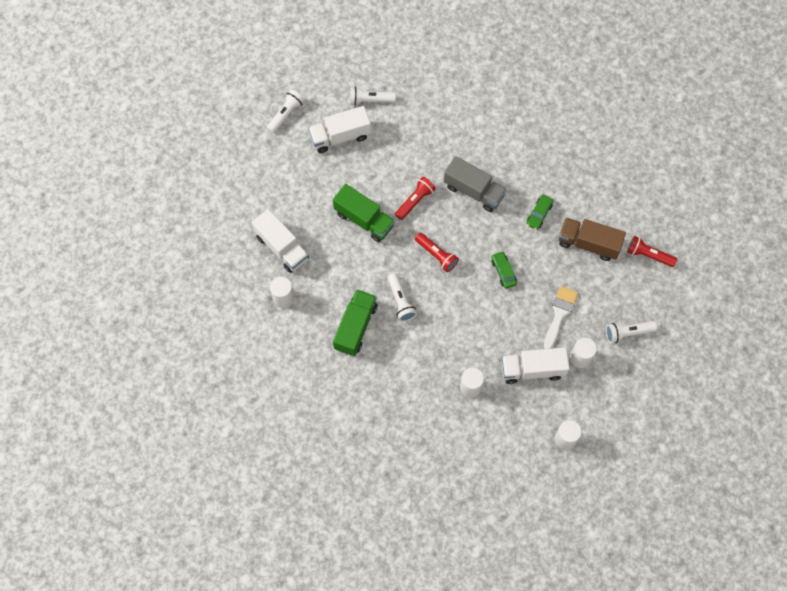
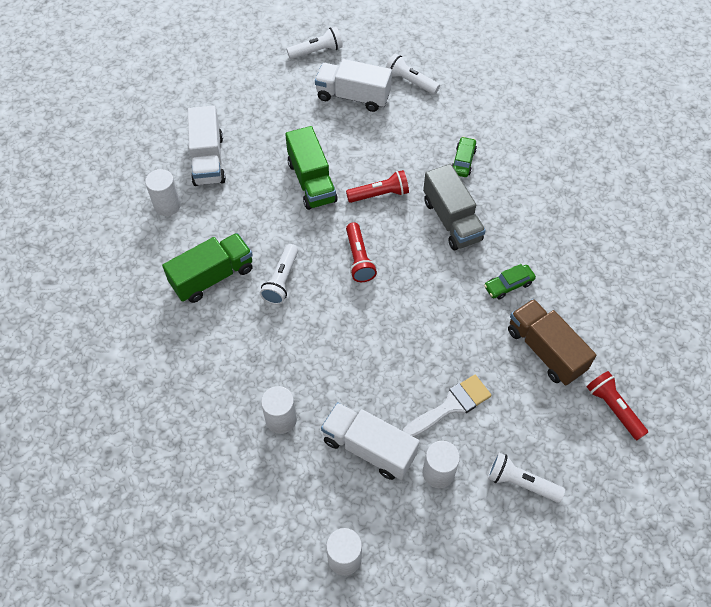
camera: 35 degrees right, 10 degrees down
(503, 272) = (420, 320): green car -> green car (463, 161)

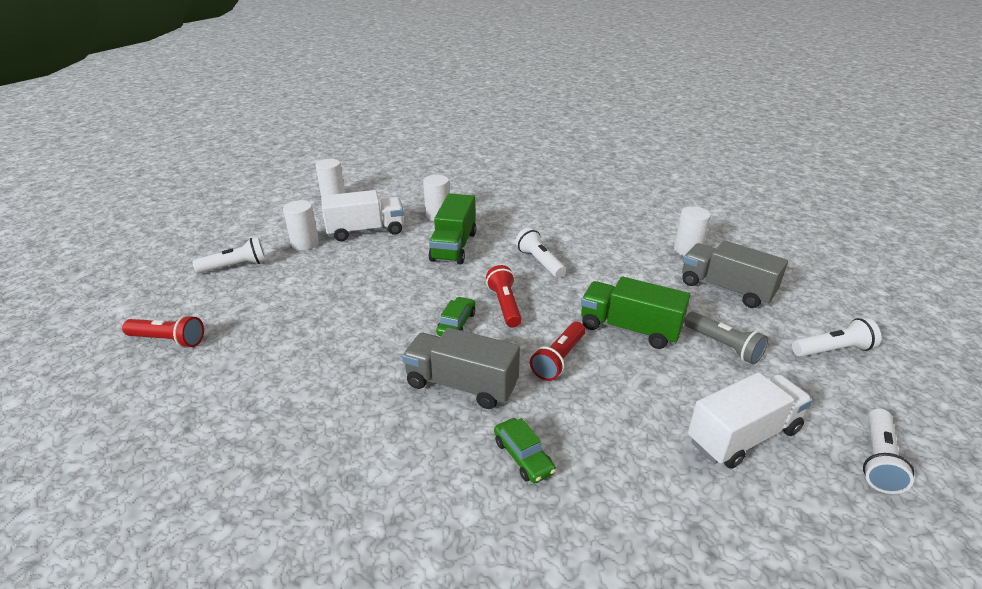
camera: 135 degrees right, 25 degrees down
(208, 160) = (726, 289): white truck -> grey truck
(212, 277) = (586, 239): green truck -> green truck (454, 246)
(281, 134) = (723, 346): none -> grey flashlight
(359, 258) = (505, 305): red flashlight -> red flashlight turned 45 degrees clockwise
(410, 82) = (729, 517): white flashlight -> white flashlight (832, 350)
(451, 406) = (325, 272): white brush -> none
(508, 285) = (344, 368): green car -> green car (456, 324)
(545, 350) = (265, 342): brown truck -> none

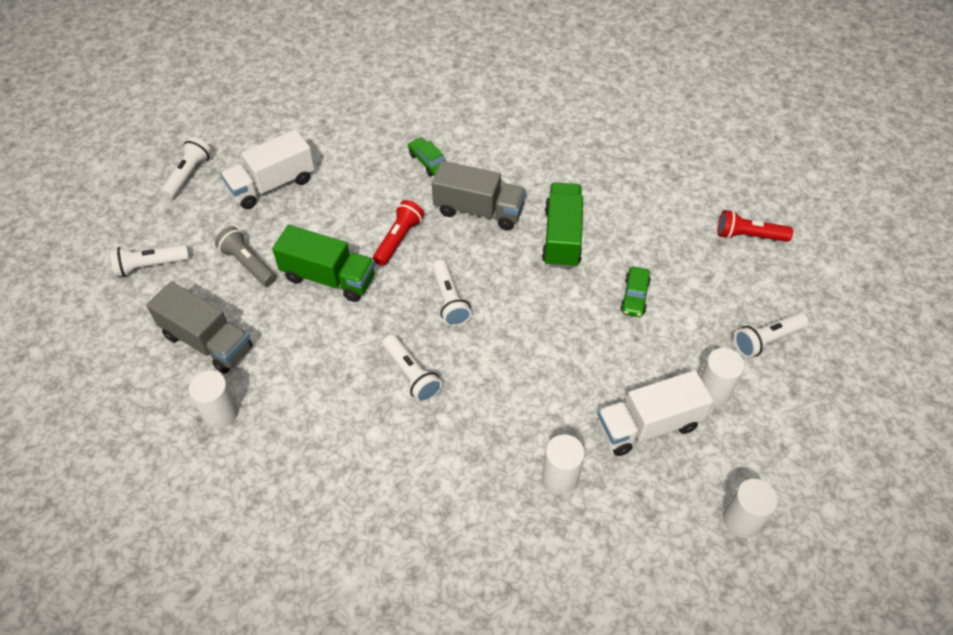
camera: 175 degrees right, 20 degrees up
(454, 246) = (521, 399): green truck -> green truck (562, 237)
(456, 324) = (494, 273): green car -> green car (634, 296)
(505, 305) = (449, 300): red flashlight -> white flashlight

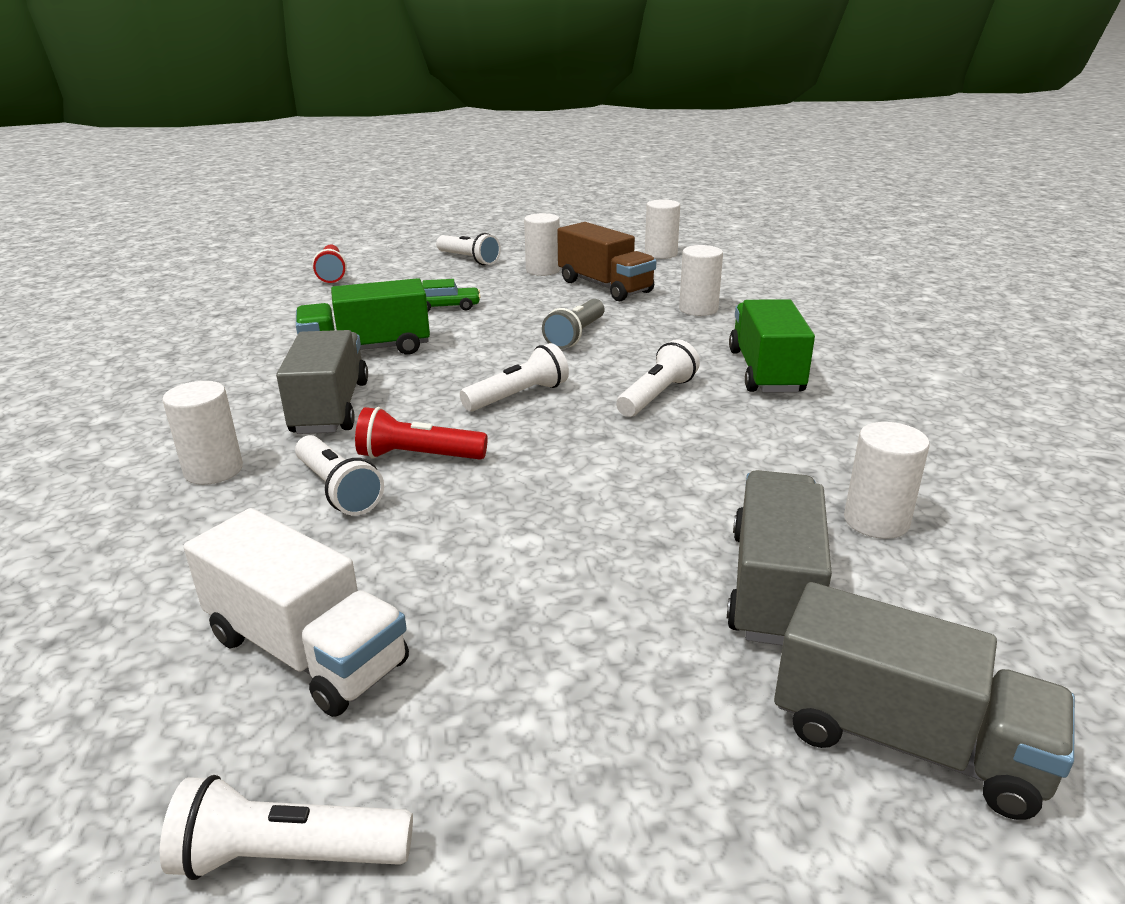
camera: 110 degrees left, 25 degrees down
(111, 338) = (905, 741): none -> grey truck
(150, 266) = (663, 773): white flashlight -> white flashlight (338, 489)
(248, 264) = (560, 603): grey flashlight -> grey flashlight (576, 335)
(328, 278) = (537, 499): green truck -> green truck (765, 371)
(428, 162) = (213, 470): green car -> white cylinder
(648, 426) = (605, 286): white truck -> brown truck

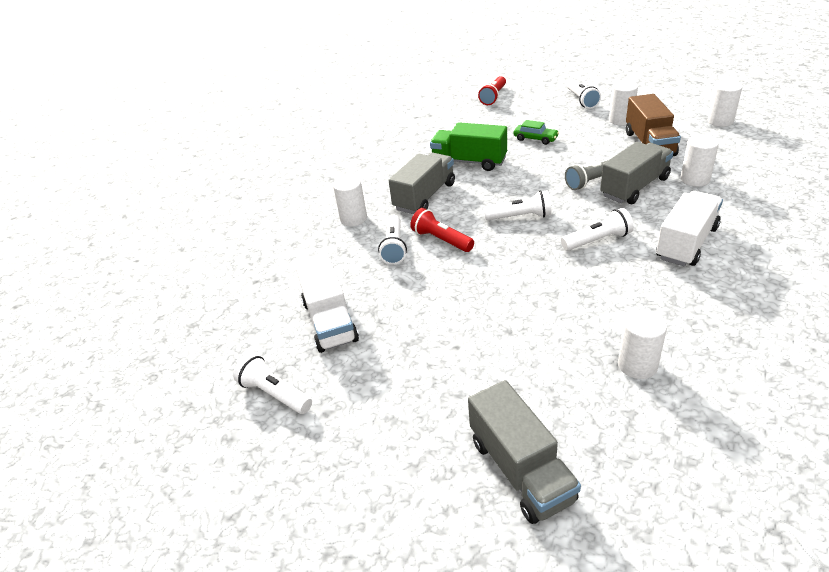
camera: 40 degrees right, 10 degrees up
(765, 371) = (686, 243): green truck -> white truck
(773, 586) = (540, 376): grey truck -> grey truck (634, 187)

